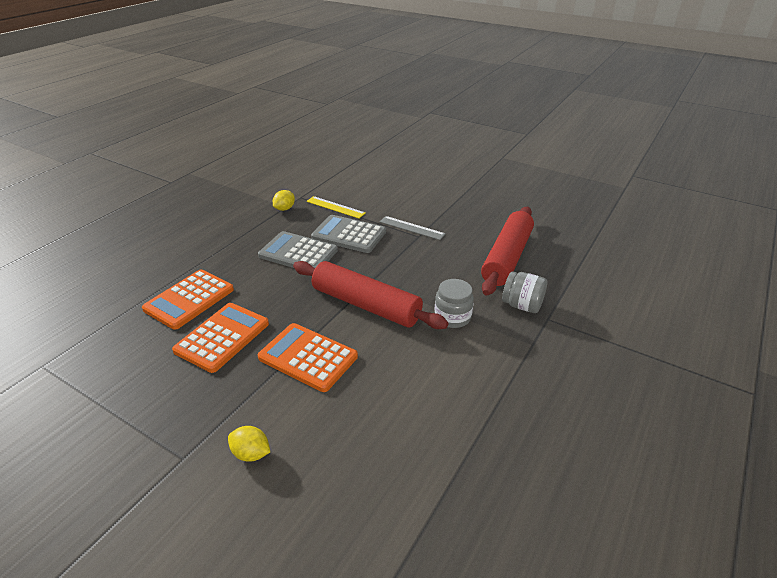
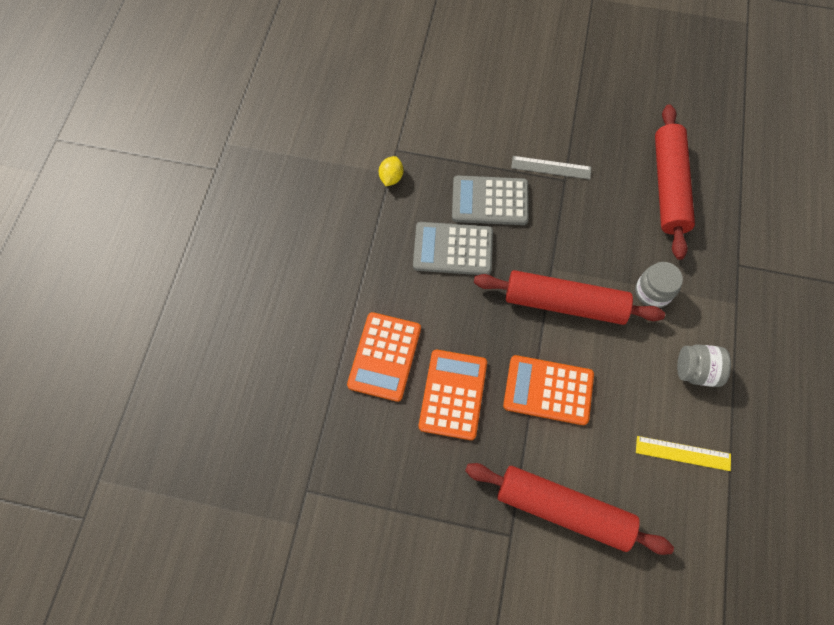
camera: 20 degrees left, 30 degrees up
(251, 453) = (563, 510): yellow lemon -> red rolling pin
(335, 207) = (448, 156): yellow ruler -> yellow ruler (683, 453)
(522, 305) = (709, 254): grey jar -> grey jar (695, 371)

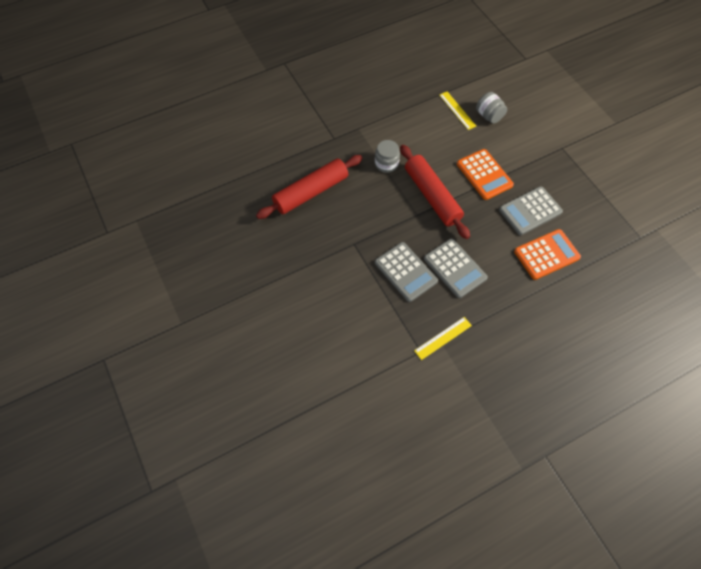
camera: 130 degrees left, 5 degrees down
(391, 178) = (443, 338): yellow lemon -> yellow ruler
(453, 394) = (530, 211): orange calculator -> grey calculator
(551, 167) = (352, 256): grey ruler -> none
(563, 510) = (530, 137): red rolling pin -> none
(695, 371) = (412, 125): grey jar -> grey jar (489, 116)

